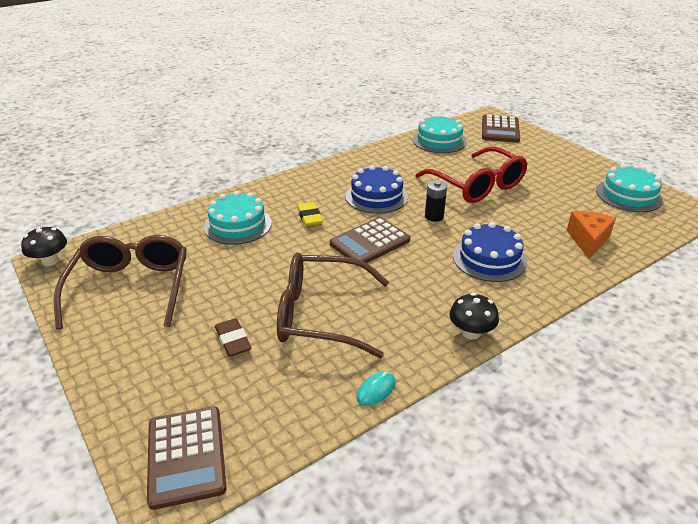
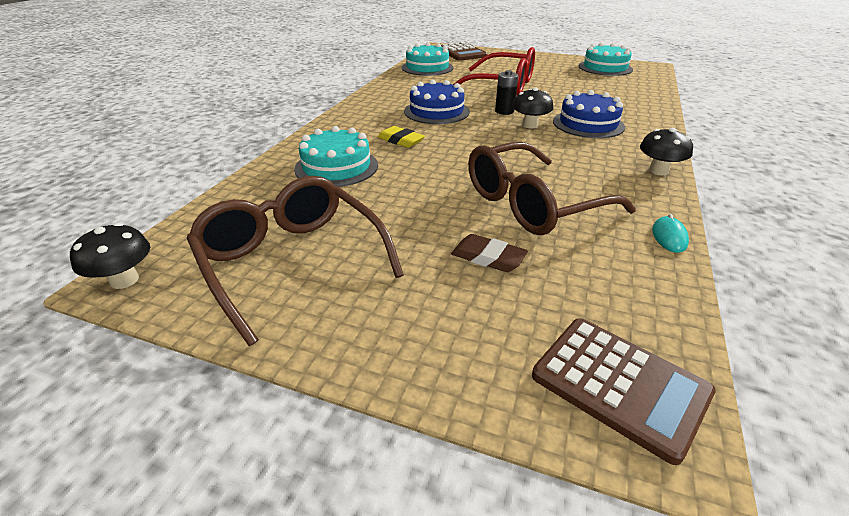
camera: 35 degrees left, 0 degrees up
(370, 242) = (483, 141): brown calculator -> none
(433, 240) = (530, 125): none -> black mushroom
(588, 240) = (627, 96): orange cheese -> none

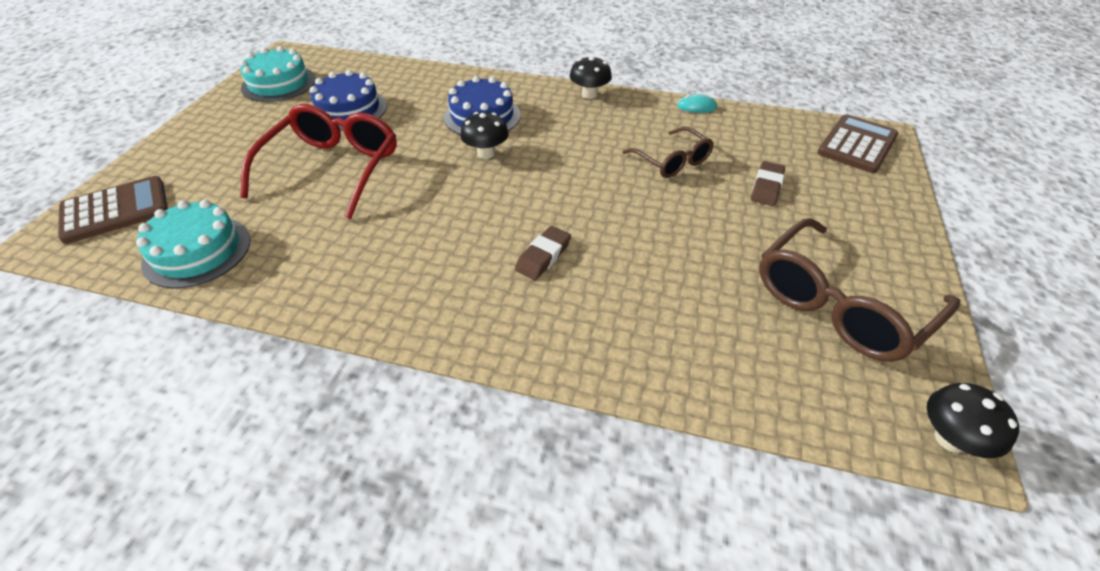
camera: 95 degrees left, 10 degrees up
(336, 167) = (635, 308): turquoise cake -> none
(401, 140) = (543, 256): yellow eraser -> brown eraser
(436, 111) = (435, 229): blue cake -> blue cake (348, 109)
(504, 111) = (439, 170): black battery -> none
(533, 204) = (671, 161): brown glasses -> brown glasses, size x0.58

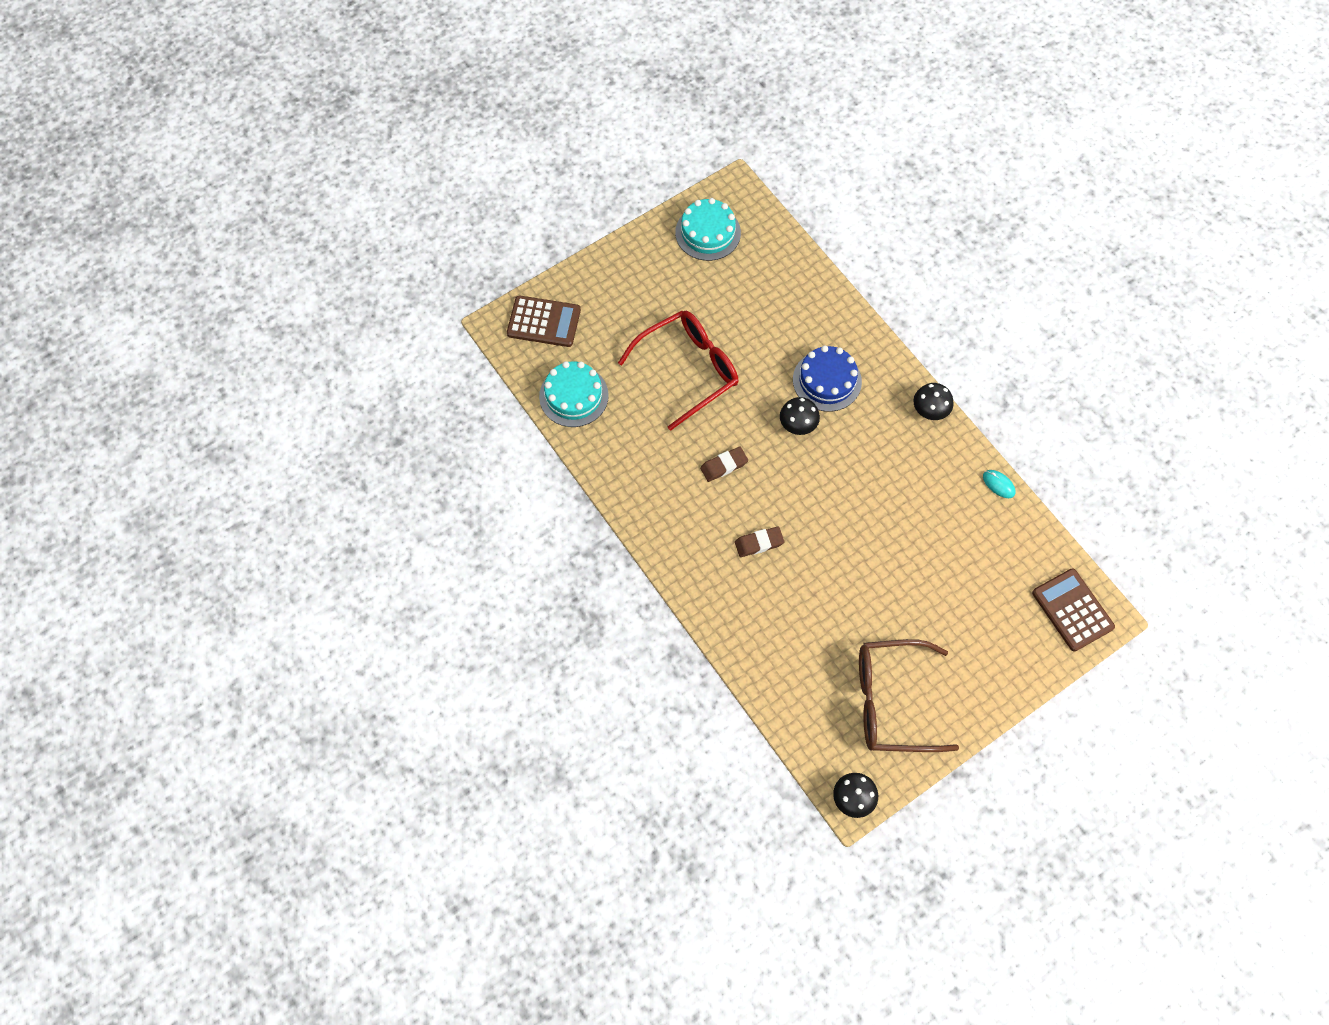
camera: 40 degrees right, 20 degrees up
(348, 109) = (738, 305): blue cake -> none
(671, 161) = (917, 525): brown glasses -> none
(766, 187) = (955, 595): brown eraser -> brown eraser (724, 465)
(857, 144) = (1072, 610): brown calculator -> brown calculator turned 105 degrees counterclockwise

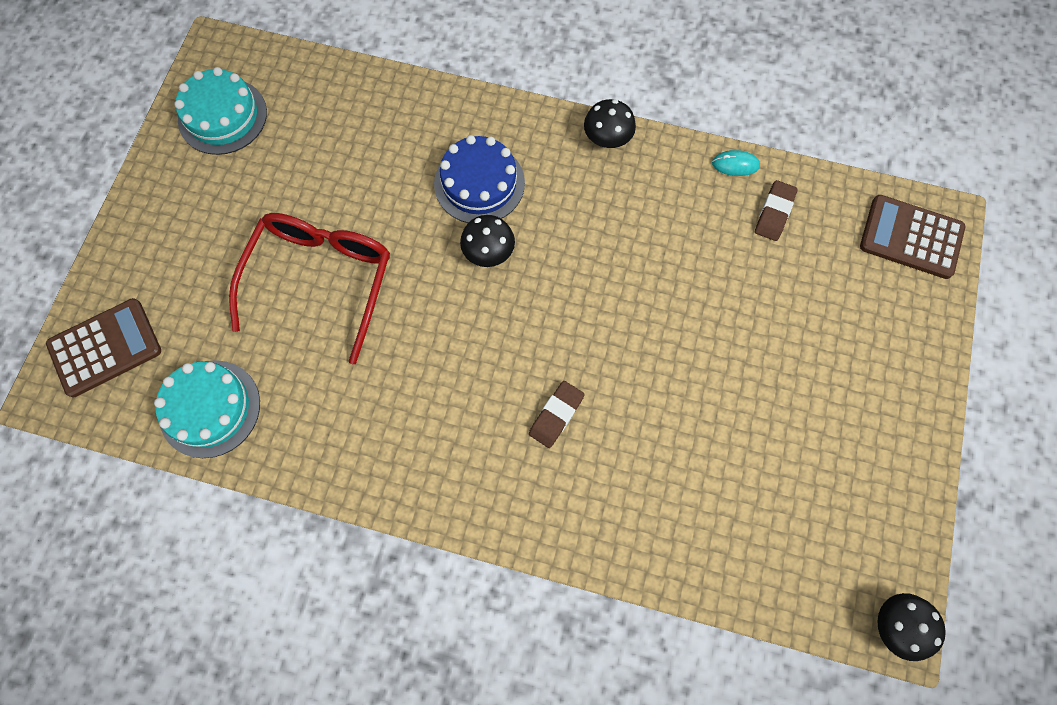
camera: 40 degrees left, 5 degrees up
(724, 465) = (447, 357): brown eraser -> brown eraser (774, 213)
(893, 701) = (838, 477): brown glasses -> none

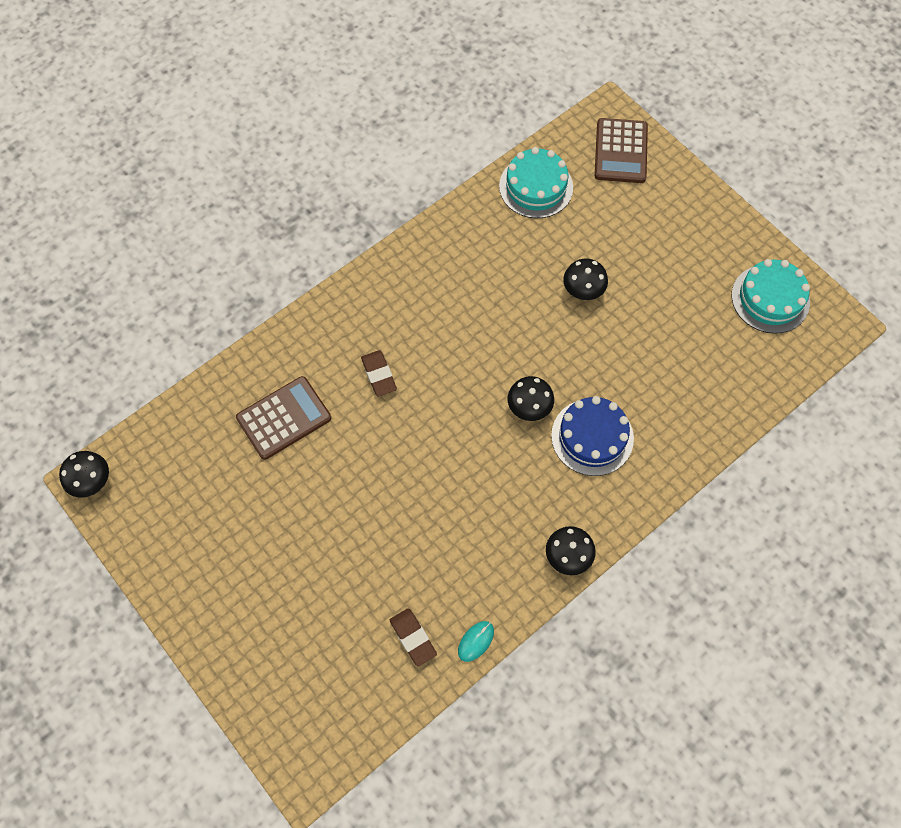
camera: 125 degrees right, 5 degrees down
(320, 281) = (583, 290): red glasses -> black mushroom
(911, 237) = (313, 732): brown calculator -> brown calculator (284, 418)

